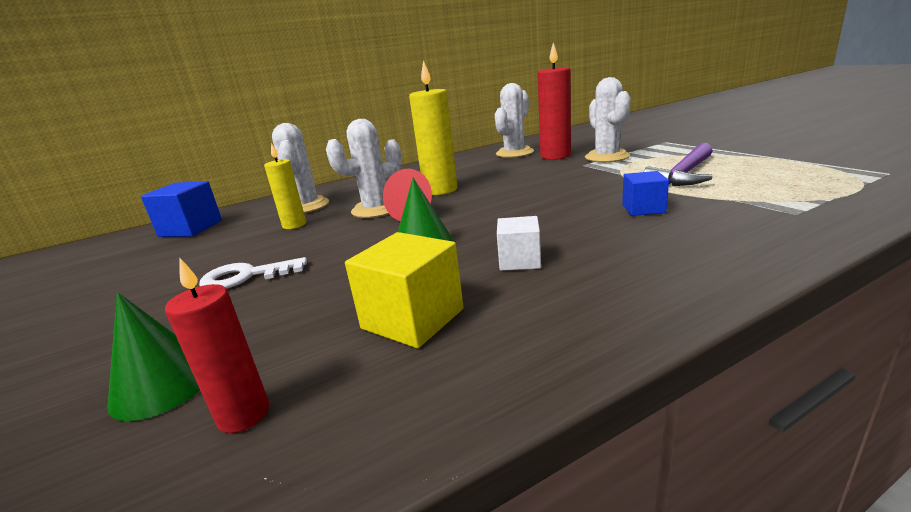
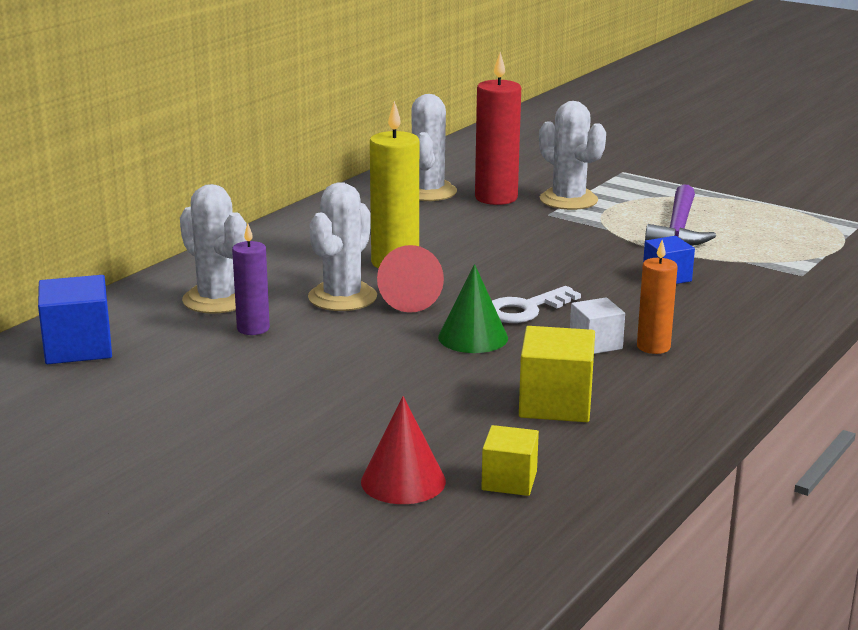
camera: 30 degrees left, 0 degrees up
(163, 385) = (403, 481): green cone -> red cone
(244, 414) = (509, 481): red candle -> yellow cube
(246, 276) = (308, 394): white key -> white key (526, 309)
(294, 225) = (253, 328): yellow candle -> purple candle
(574, 270) = (653, 347): none -> orange candle

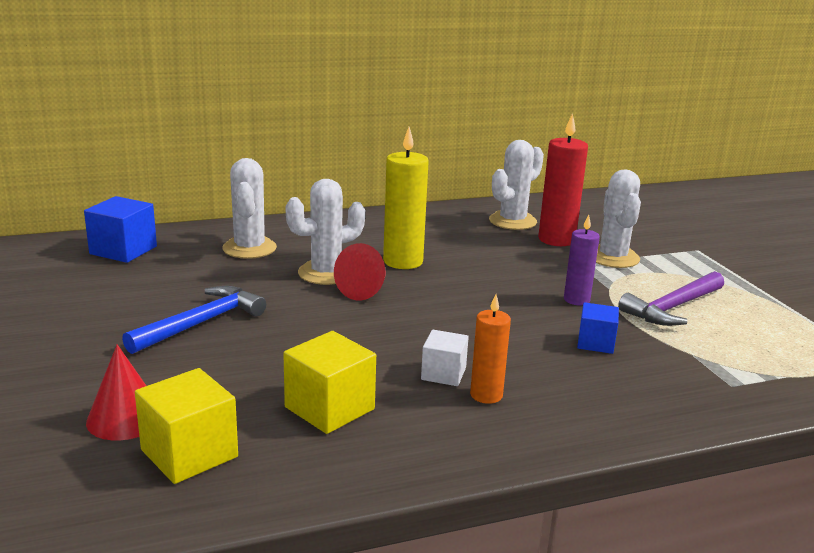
camera: 35 degrees right, 0 degrees up
(253, 328) = (235, 274): purple candle -> purple candle (576, 300)
(311, 383) = (201, 323): none -> blue hammer
(473, 337) = (361, 333): green cone -> none
(509, 481) = (189, 453): yellow cube -> yellow cube, size x1.58
(526, 309) = (436, 327): white key -> none

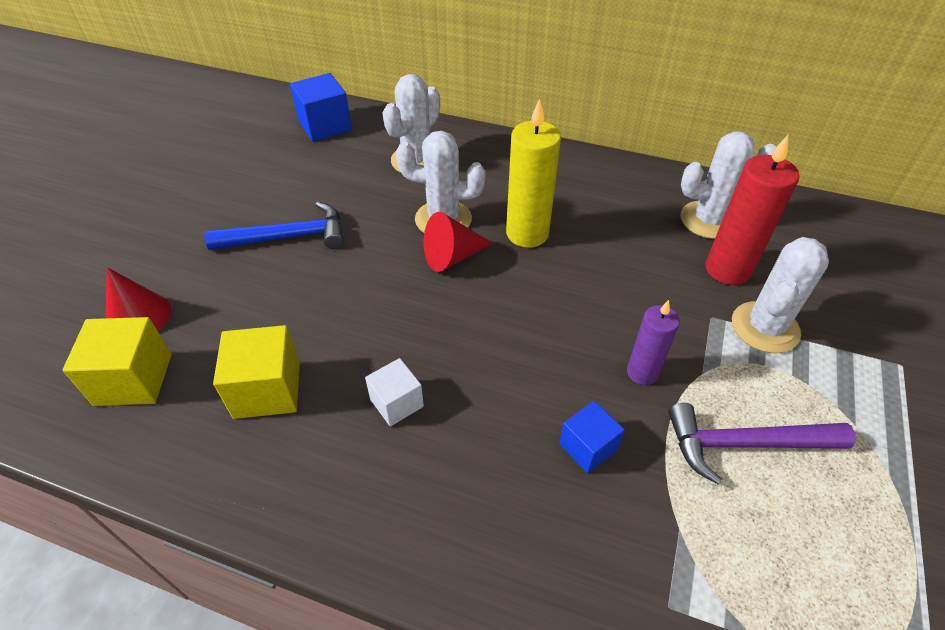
camera: 40 degrees right, 25 degrees up
(486, 395) = (401, 453): orange candle -> none

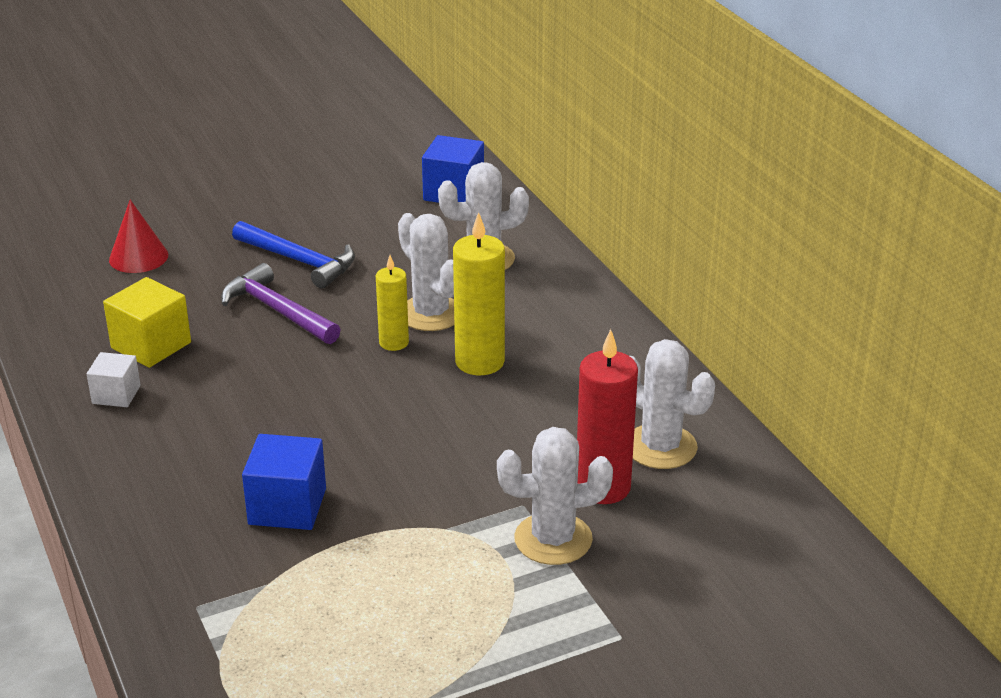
camera: 45 degrees right, 15 degrees down
(133, 379) = (89, 292): yellow cube -> none
(396, 403) = (212, 402): white cube -> white cube (116, 394)
(452, 256) = (394, 342): red cone -> yellow candle
(587, 447) = (287, 506): blue cube -> blue cube, size x1.58
(642, 372) = (401, 497): purple candle -> none
(744, 444) = (394, 581): purple hammer -> purple hammer (277, 311)

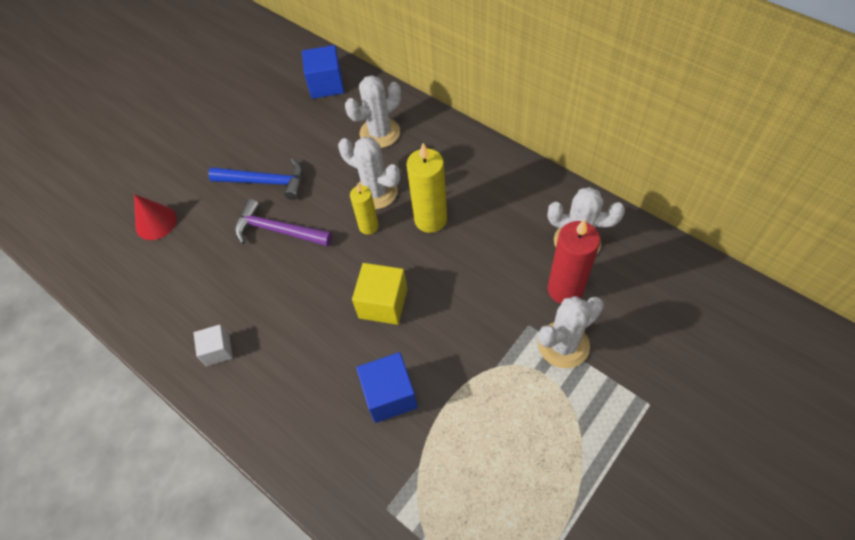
camera: 20 degrees left, 25 degrees up
(151, 345) = (214, 296): yellow cube -> yellow cube (383, 303)

